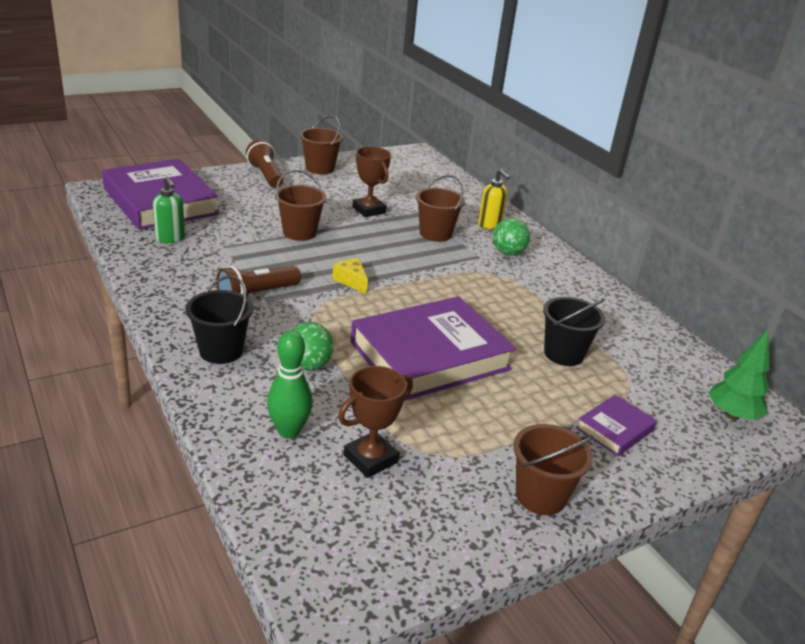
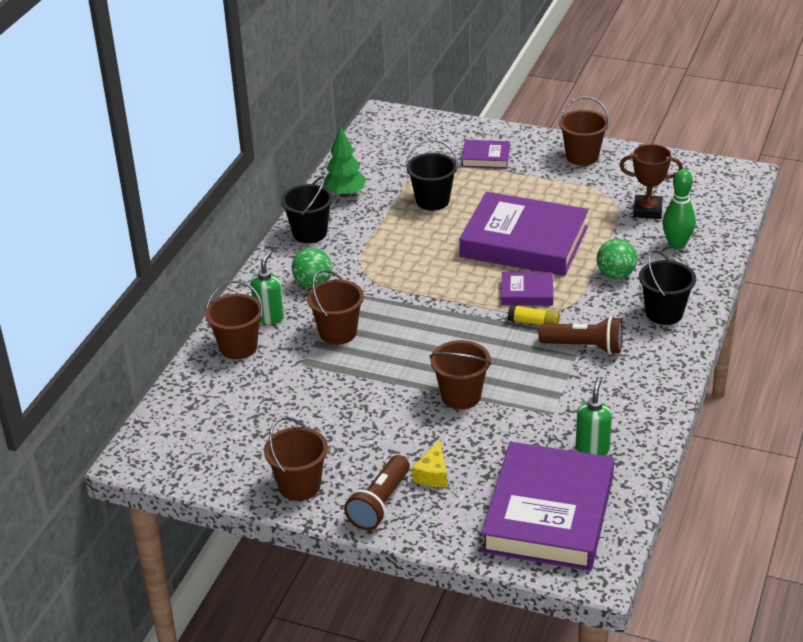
camera: 125 degrees left, 5 degrees up
(320, 294) = (533, 323): none -> yellow glue stick
(351, 281) = (490, 322): yellow cheese -> yellow cheese (433, 474)
(359, 314) = (527, 293): none -> purple book
(369, 210) = (350, 392): brown trophy -> none
(472, 205) = (238, 347): none -> brown bucket
(490, 225) = (269, 317): yellow soap dispenser -> green soap dispenser
(582, 282) = (309, 233): none -> black bucket
(732, 415) = (403, 131): green tree -> green tree (345, 194)

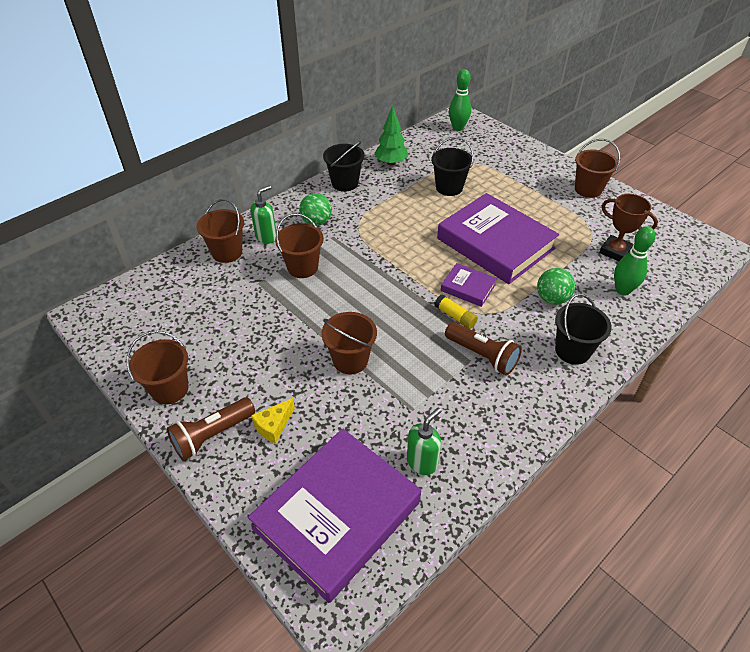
camera: 25 degrees right, 10 degrees up
(391, 131) = (458, 128): none -> green bowling pin
(485, 157) = (512, 167): purple book -> none

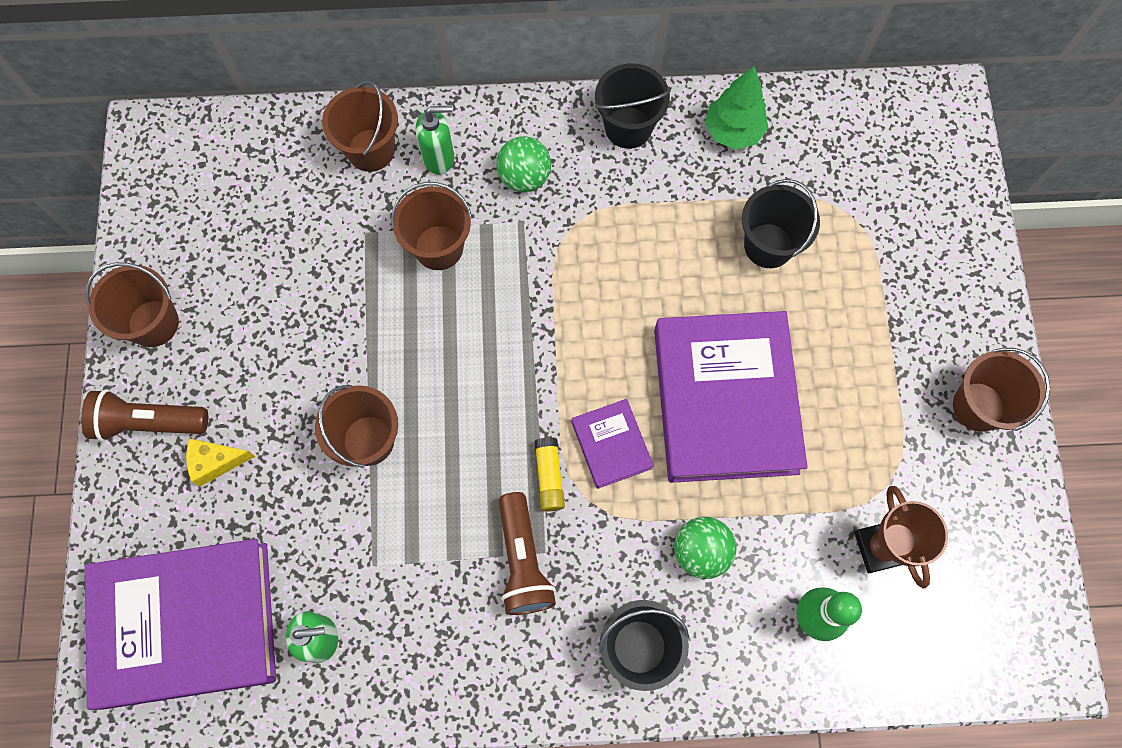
camera: 40 degrees right, 25 degrees up
(458, 128) = (913, 126): green bowling pin -> none

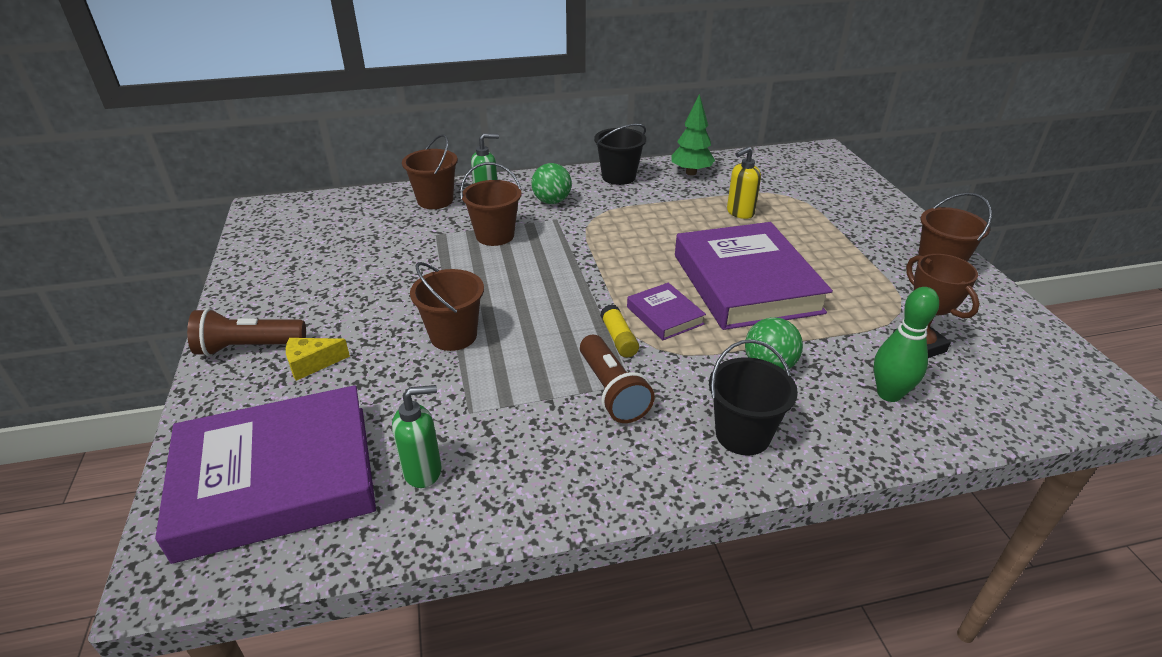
camera: 10 degrees left, 35 degrees down
(153, 323) = (258, 293): brown bucket -> none
(768, 245) = (740, 213): black bucket -> yellow soap dispenser

